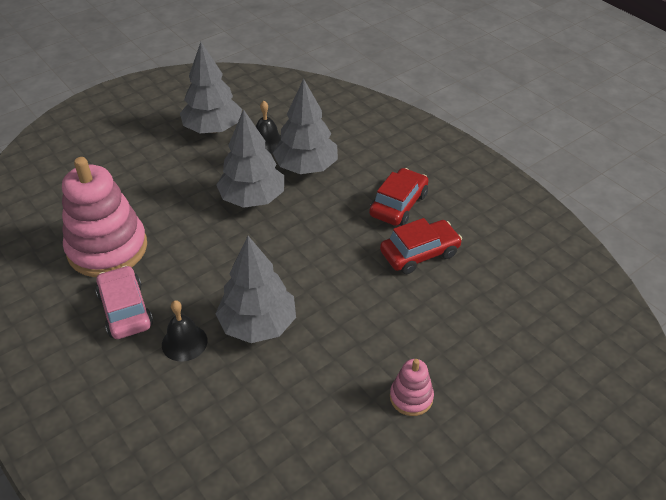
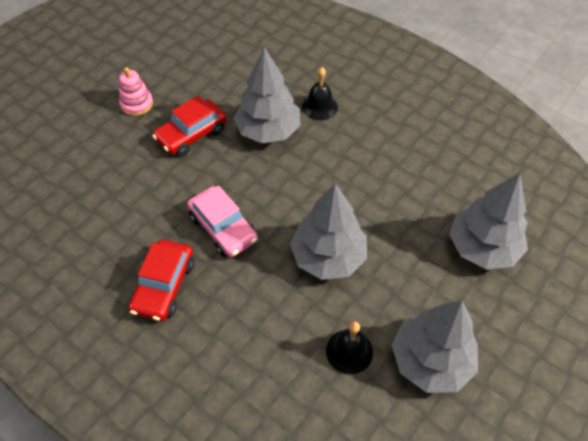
camera: 165 degrees right, 10 degrees up
(107, 248) = (435, 168): pink stacking toy -> none
(125, 310) = (381, 120): pink car -> pink car (223, 228)
(306, 167) = (284, 319): grey tree -> grey tree (482, 247)
(419, 253) = (136, 227): red car -> red car (191, 134)

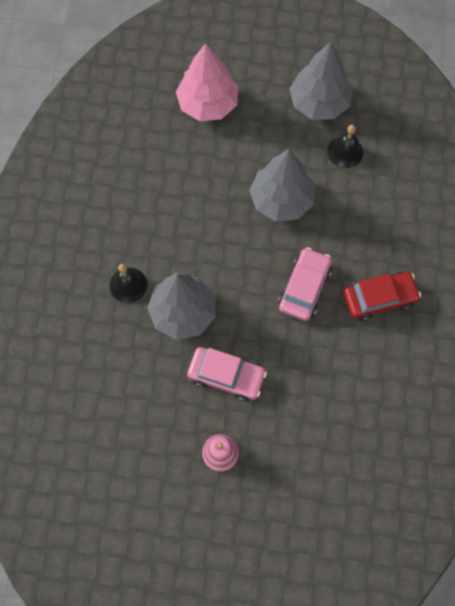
camera: 120 degrees left, 15 degrees up
(191, 134) = (226, 376): red car -> pink car
(482, 247) = (208, 104): grey tree -> pink tree

